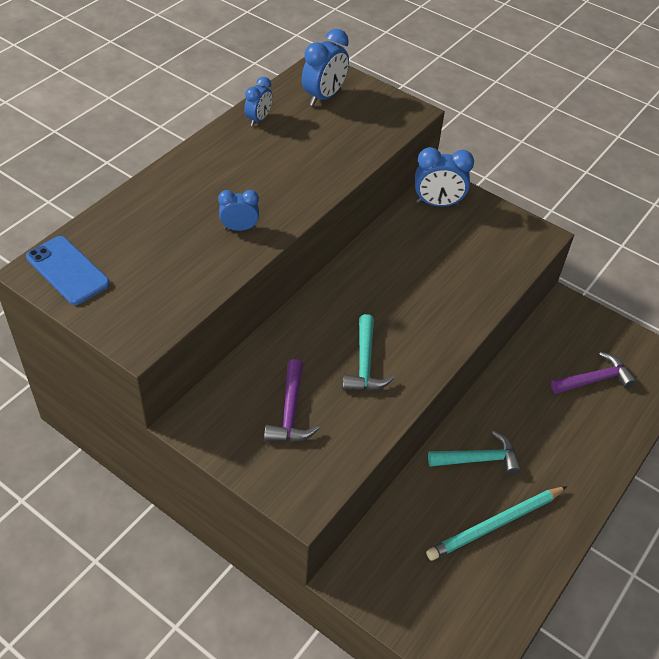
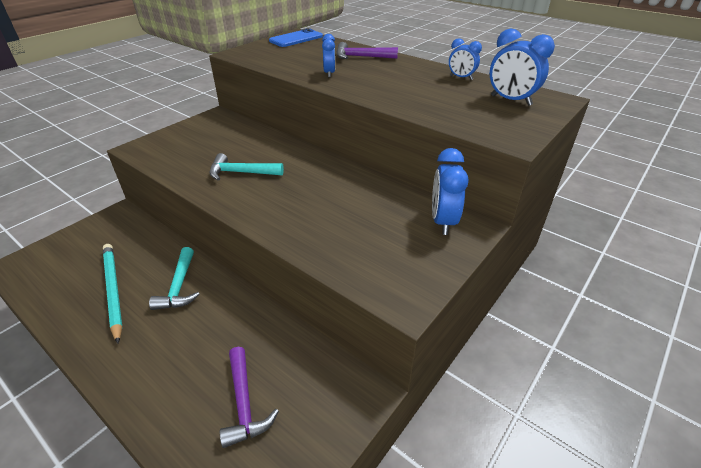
camera: 95 degrees right, 10 degrees down
(290, 412) = (209, 144): purple hammer -> purple hammer (361, 57)

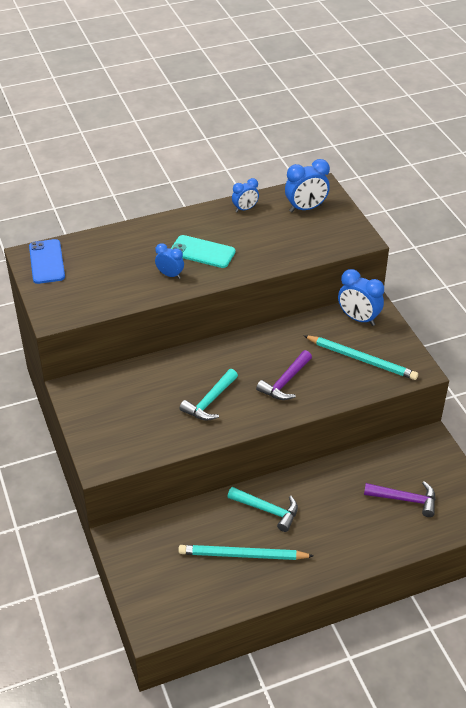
camera: 60 degrees left, 5 degrees up
(361, 57) = (146, 241): purple hammer -> purple hammer (285, 382)
(376, 77) = (202, 252): none -> turquoise phone
(380, 244) = (361, 359): none -> turquoise pencil

